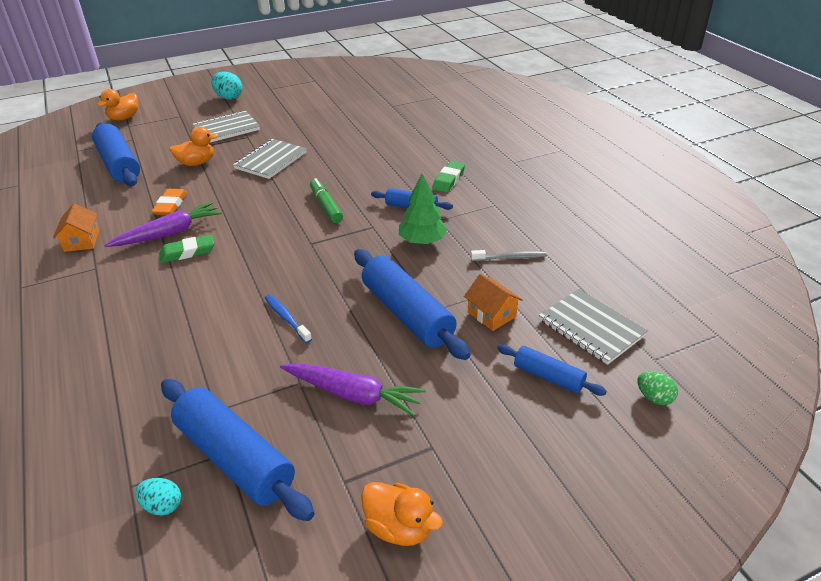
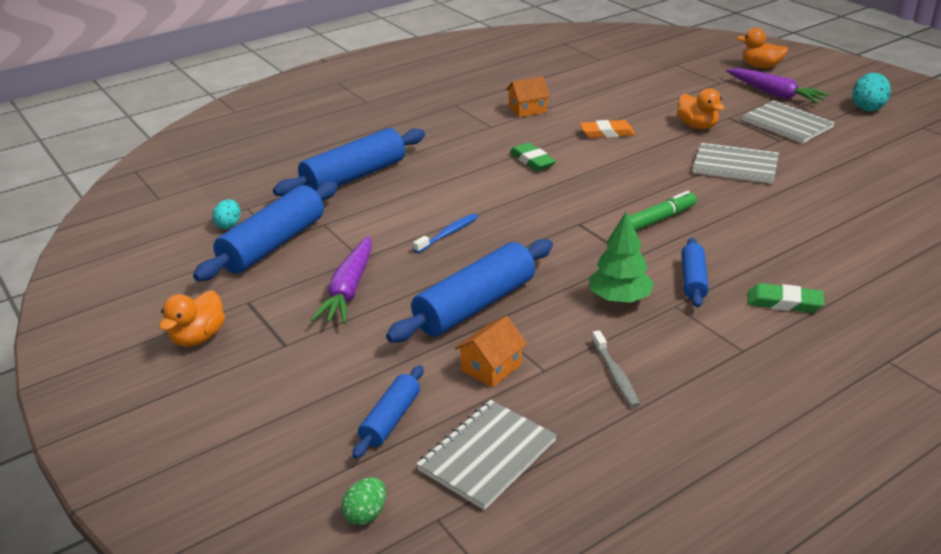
camera: 80 degrees right, 5 degrees down
(119, 164) = (665, 90): blue rolling pin -> blue rolling pin (354, 176)
(169, 233) = (559, 144): purple carrot -> purple carrot (774, 94)

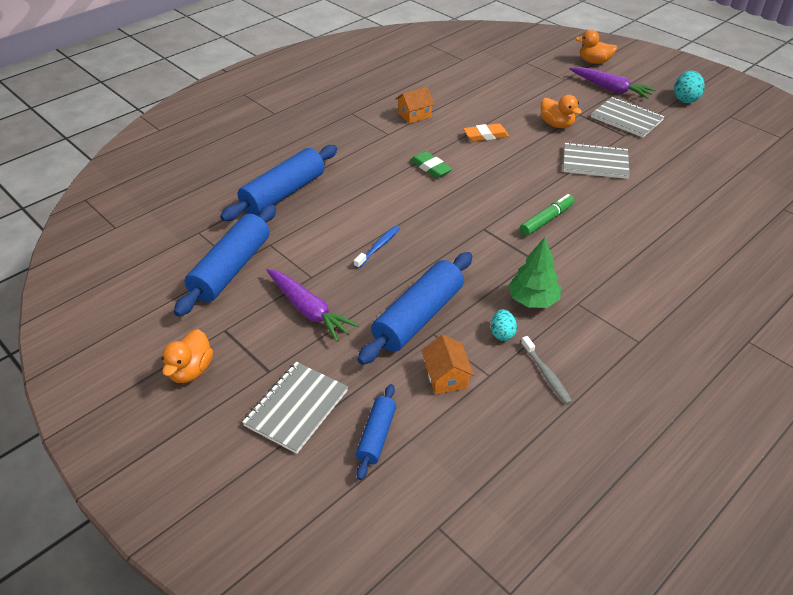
camera: 10 degrees left, 10 degrees up
(229, 225) = (186, 251): turquoise egg -> turquoise egg (502, 333)
(348, 290) = (308, 310): purple carrot -> purple carrot turned 45 degrees counterclockwise
(366, 514) = (379, 529): green egg -> none
(487, 456) = (463, 462): grey notebook -> grey notebook (296, 408)
(491, 367) = (446, 377): orange house -> orange house turned 45 degrees counterclockwise
(693, 280) = (586, 277): blue rolling pin -> none
(784, 302) = (660, 293): green eraser -> none

